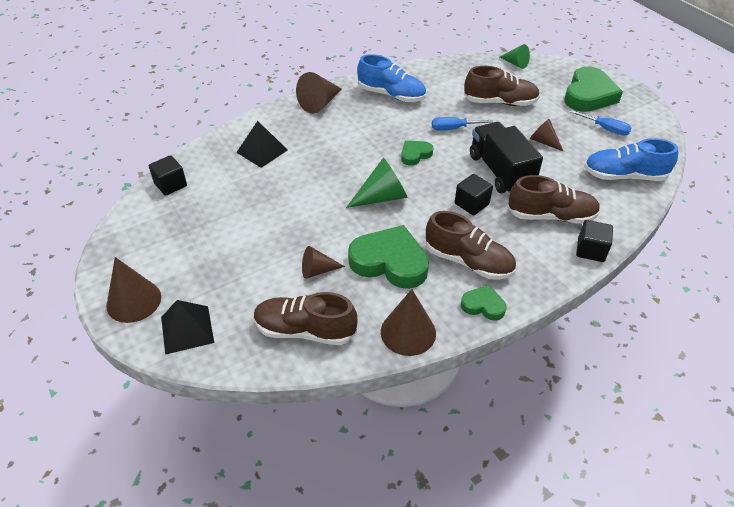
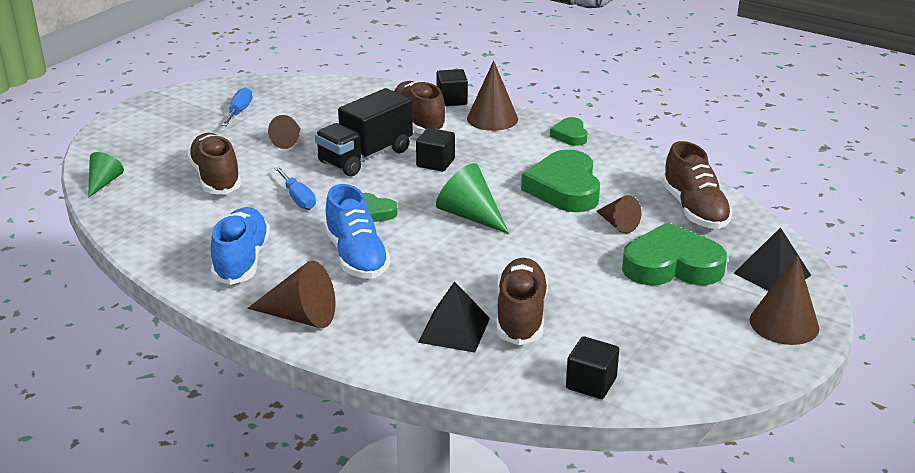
camera: 115 degrees left, 15 degrees down
(408, 332) = (637, 161): brown cone -> brown cone (492, 118)
(468, 261) = (522, 150): brown shoe -> brown shoe (521, 316)
(588, 95) = (167, 127): green heart -> green heart (672, 265)
(624, 176) = (323, 96): blue shoe -> blue shoe (356, 257)

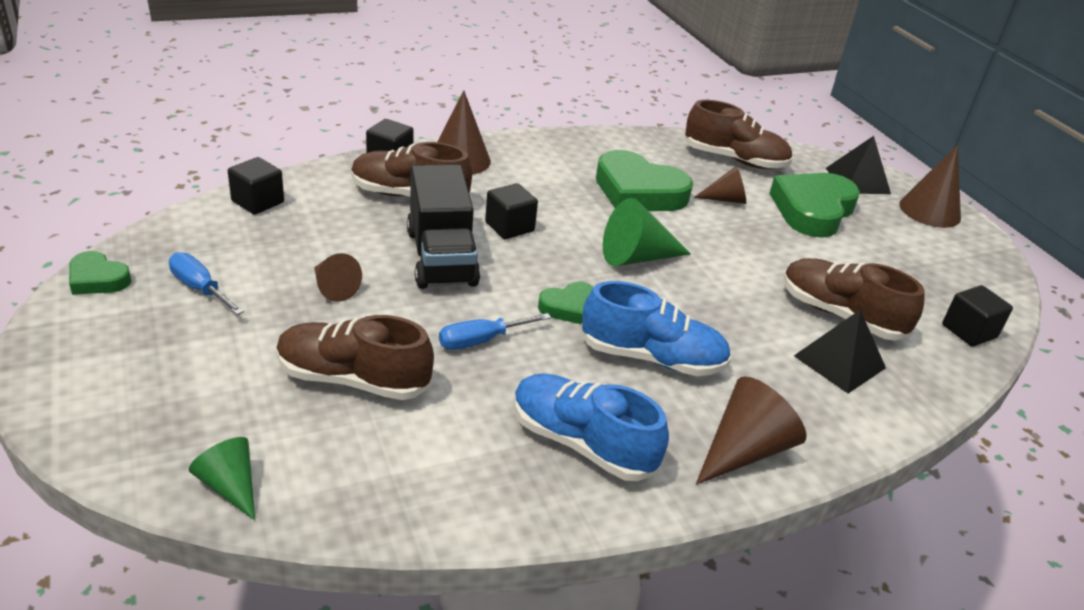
camera: 60 degrees left, 5 degrees up
(298, 198) = (481, 341): blue screwdriver -> blue screwdriver turned 150 degrees clockwise
(340, 89) = (258, 202): none -> black cube
(570, 135) = (545, 144): green heart -> green heart (98, 279)

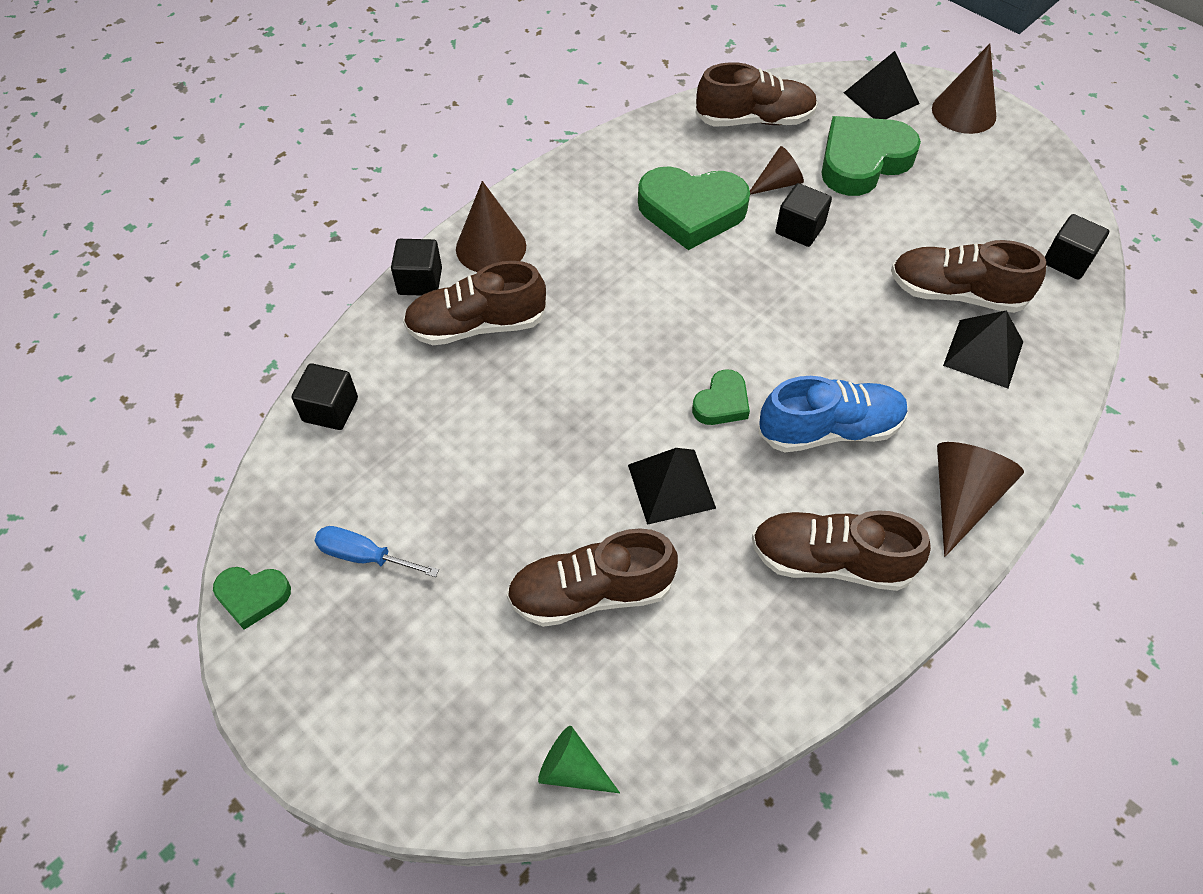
camera: 20 degrees left, 20 degrees up
(333, 288) = (492, 489): brown cone -> none
(441, 257) = (565, 397): black truck -> none
(481, 341) = (671, 486): blue screwdriver -> black pyramid
(509, 227) = (602, 322): black cube -> black cube (799, 229)
(582, 443) = (830, 561): blue shoe -> brown shoe
(636, 257) = (742, 306): green cone -> none
(812, 210) = (862, 161): green heart -> green heart turned 45 degrees clockwise

